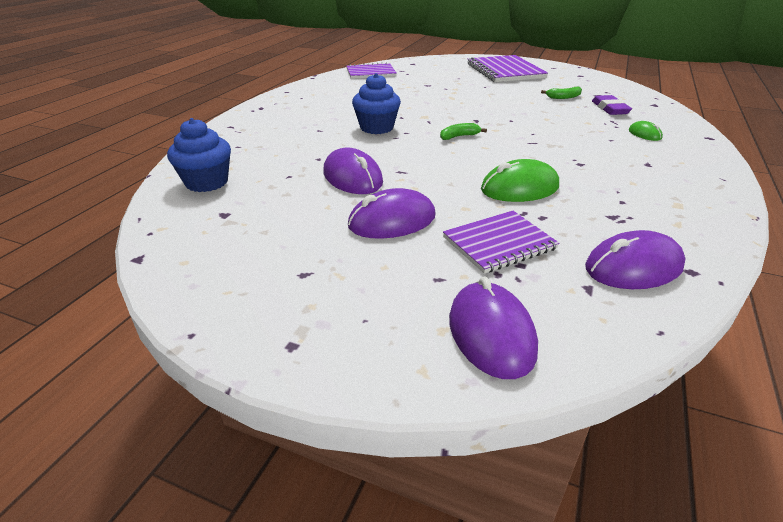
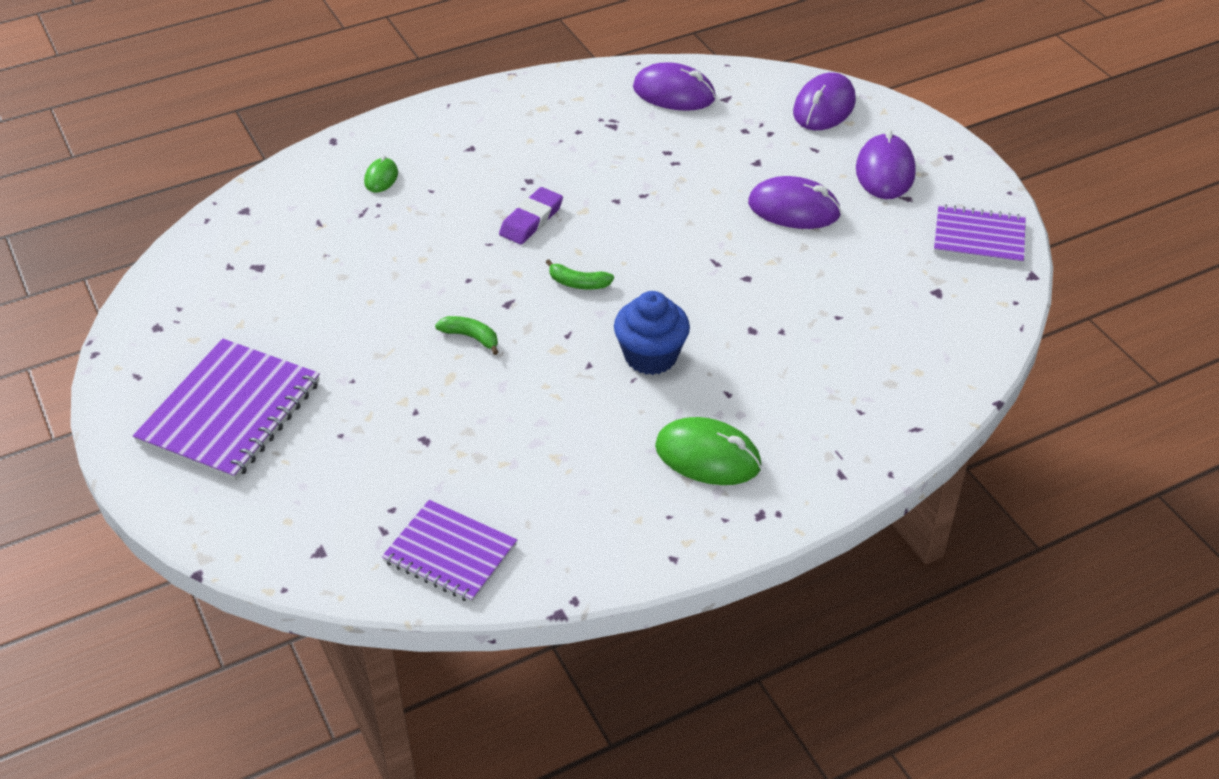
camera: 140 degrees left, 10 degrees up
(206, 182) = (933, 351): blue cupcake -> none
(352, 177) = (774, 279): purple mouse -> purple mouse (885, 172)
(499, 243) = (736, 150): purple notebook -> purple notebook (979, 237)
(519, 188) = (637, 184): green mouse -> green mouse (708, 456)
(563, 97) = (310, 287): green banana -> green banana (471, 337)
(610, 108) = (312, 233): purple eraser -> purple eraser (531, 220)

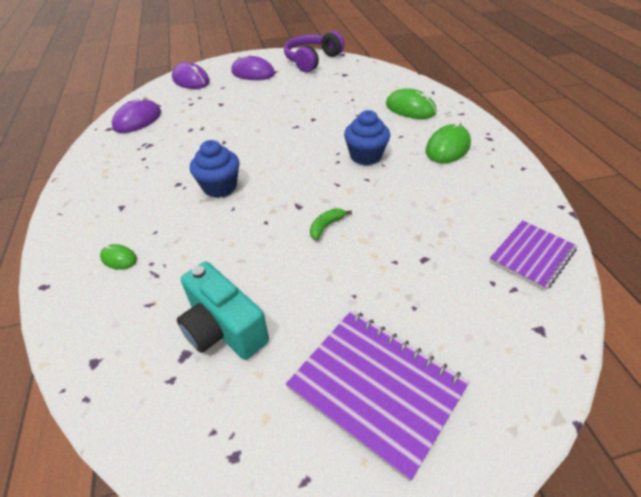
camera: 75 degrees left, 0 degrees up
(292, 285) = (223, 329): none -> turquoise camera
(531, 220) = (220, 187): purple eraser -> blue cupcake
(578, 283) = (292, 175): green banana -> none
(794, 209) = (266, 99): purple mouse -> none
(831, 399) = (410, 109): none -> green mouse
(979, 237) = (312, 60): purple notebook -> purple headphones

